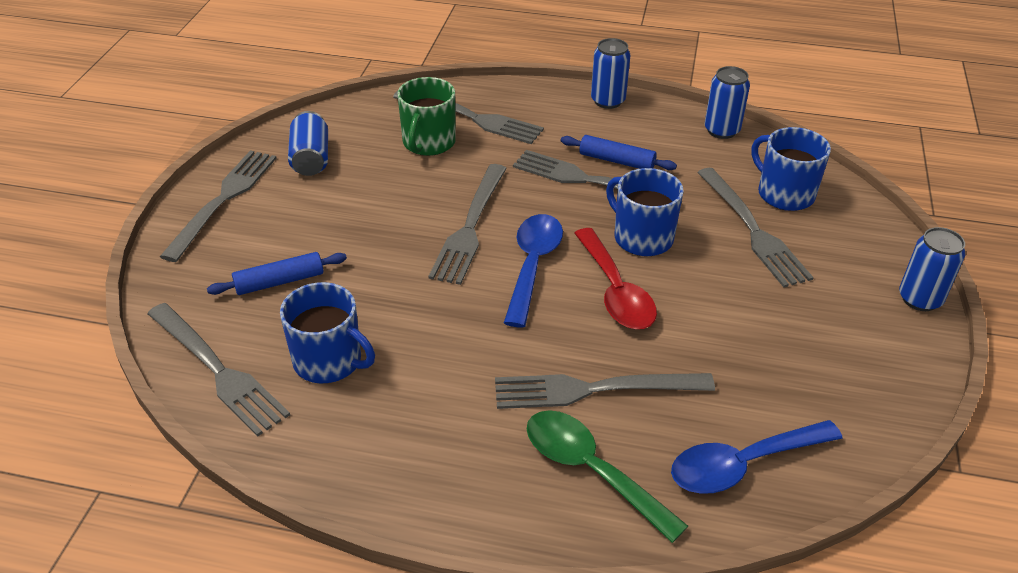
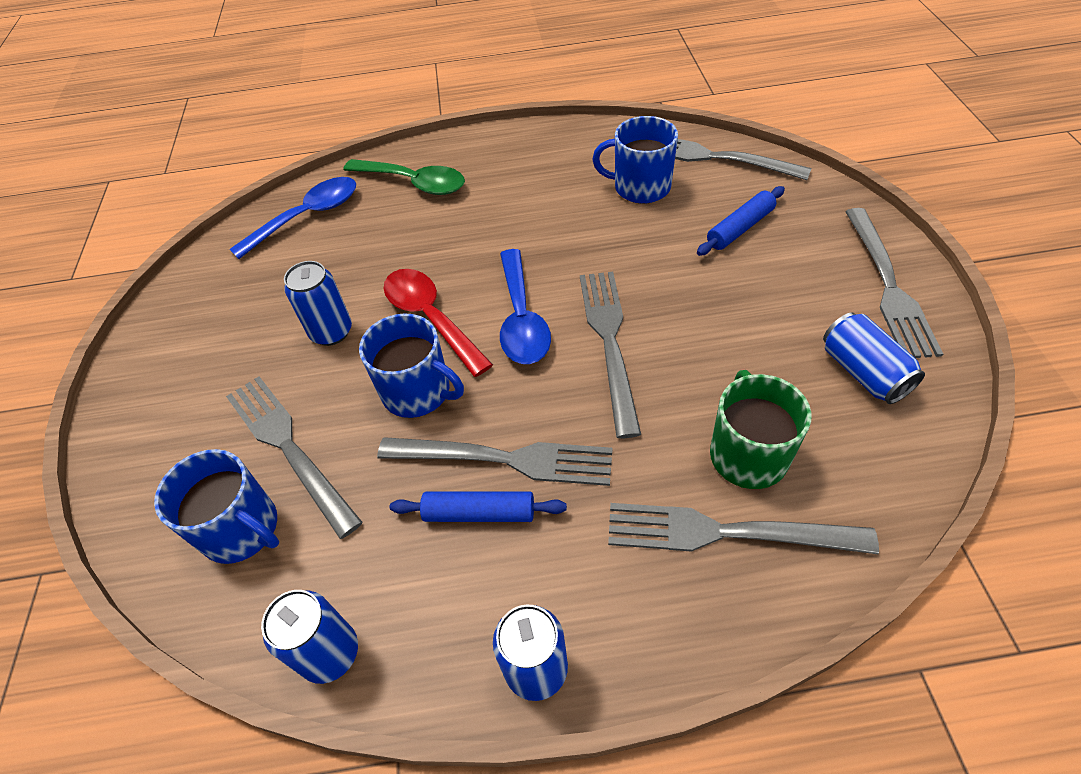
camera: 165 degrees right, 10 degrees up
(592, 390) = (428, 230): grey fork -> none
(920, 299) = (115, 411): blue can -> blue can (331, 332)

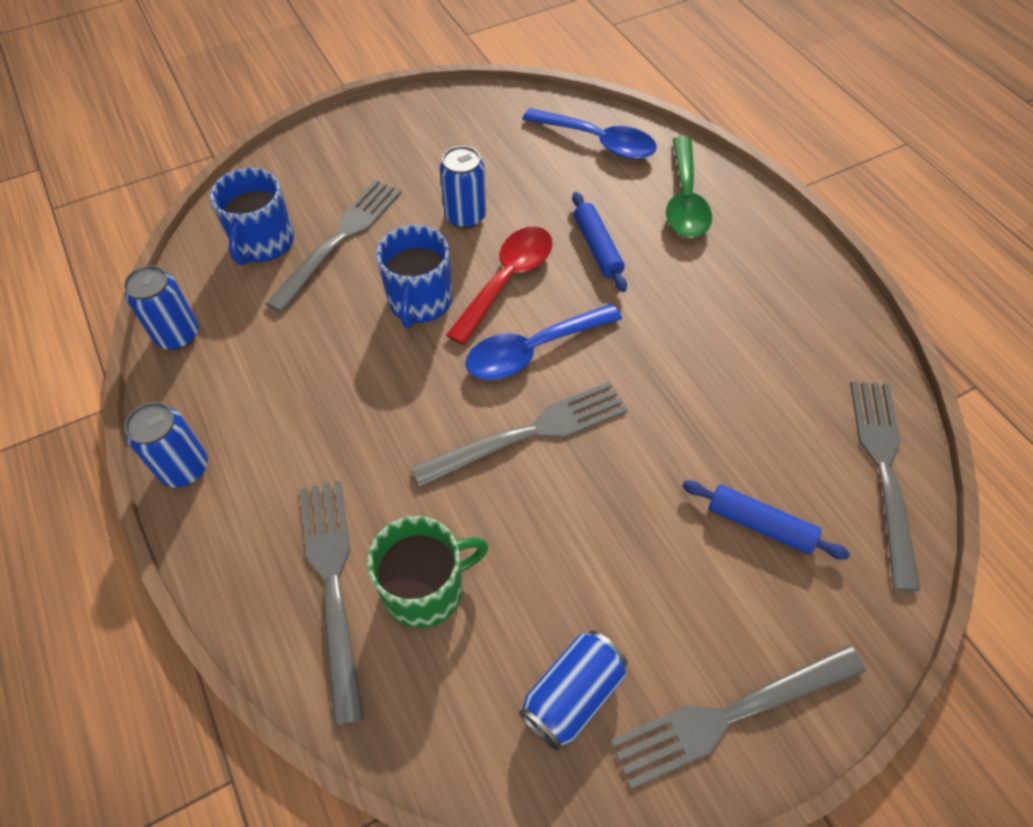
camera: 65 degrees right, 5 degrees up
(479, 513) = (310, 387): blue rolling pin -> blue rolling pin (597, 248)
(506, 459) = (367, 389): grey fork -> none
(640, 187) = (783, 403): blue mug -> none

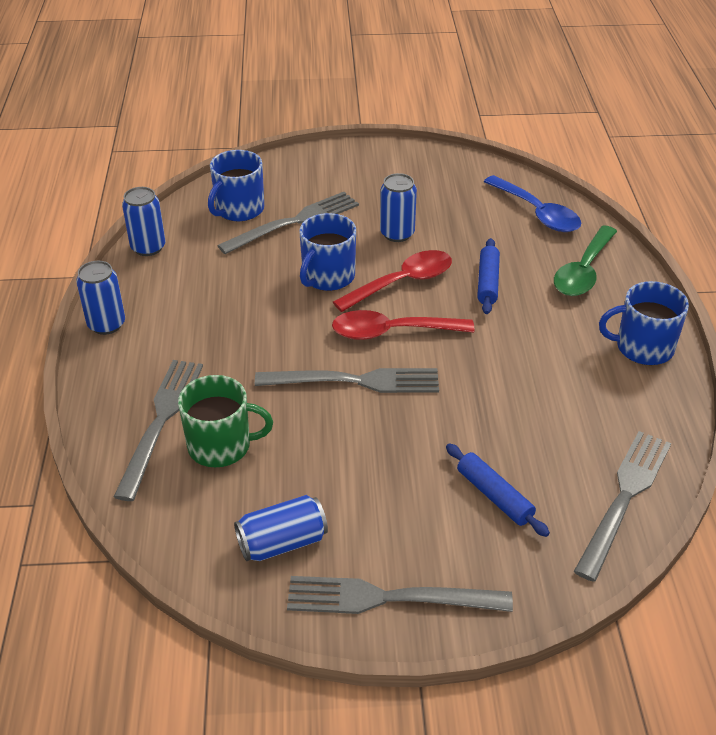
camera: 25 degrees right, 15 degrees down
(532, 351) = (392, 332): blue spoon -> red spoon
(794, 275) = (643, 347): none -> blue mug

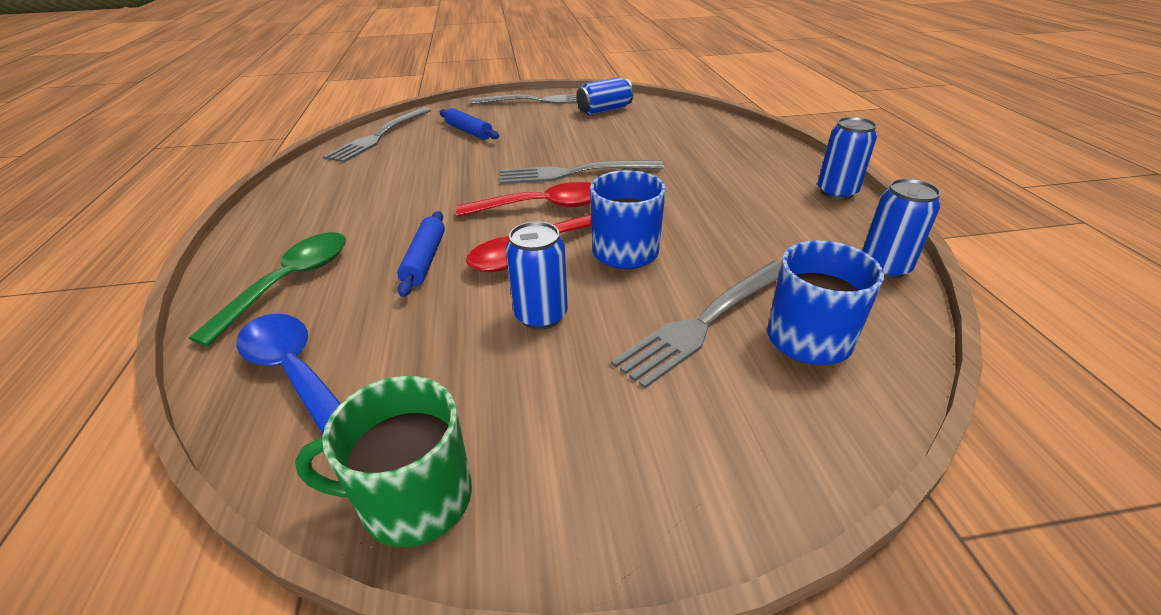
camera: 175 degrees right, 5 degrees down
(161, 420) = (721, 144): grey fork -> none
(221, 446) = (666, 137): green mug -> green mug (414, 499)
(643, 347) = (287, 213): blue mug -> none

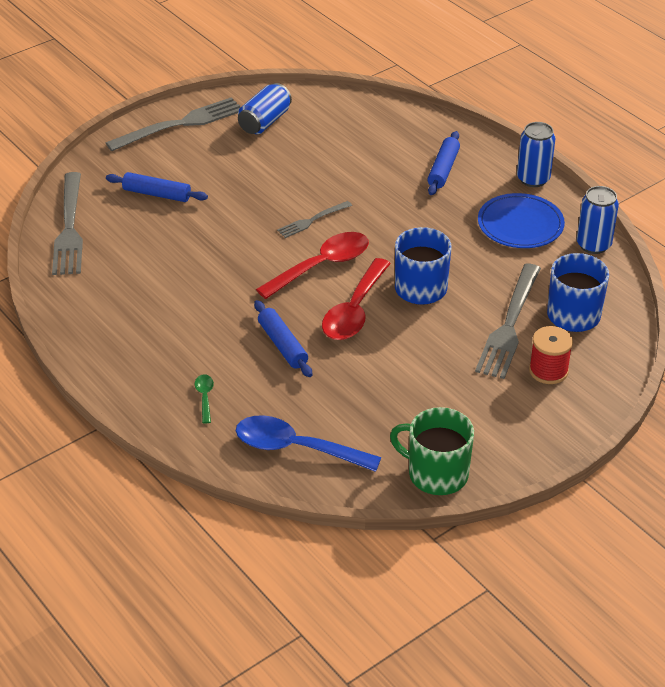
camera: 30 degrees left, 5 degrees up
(290, 282) = (204, 397): green spoon -> green spoon, size x0.45
(414, 499) = (436, 474): green mug -> green mug turned 60 degrees clockwise
(541, 315) = (407, 357): blue can -> none
(572, 173) = (312, 221): grey fork -> grey fork, size x0.53
(721, 402) = (548, 370): none -> red spool
(738, 166) = (443, 169): none -> blue rolling pin
(794, 225) = (520, 225): none -> blue plate

